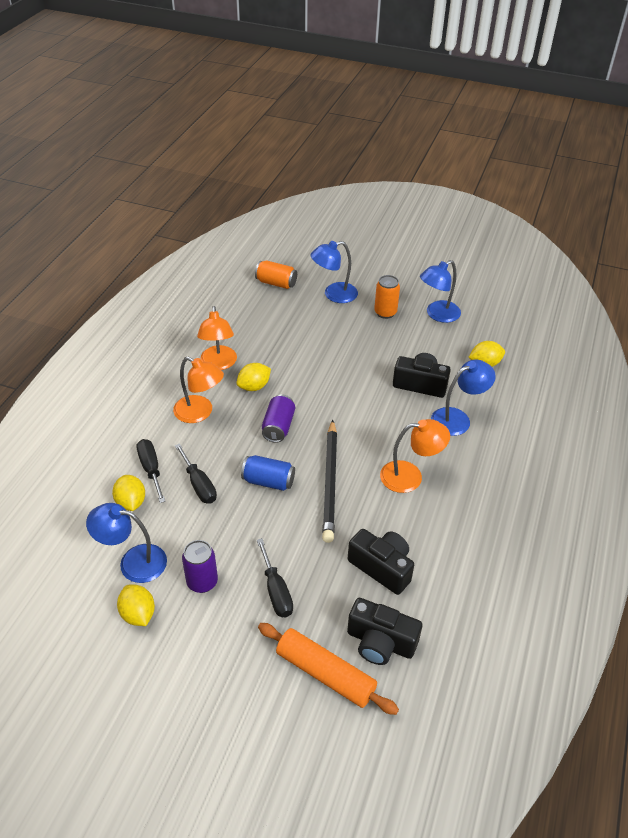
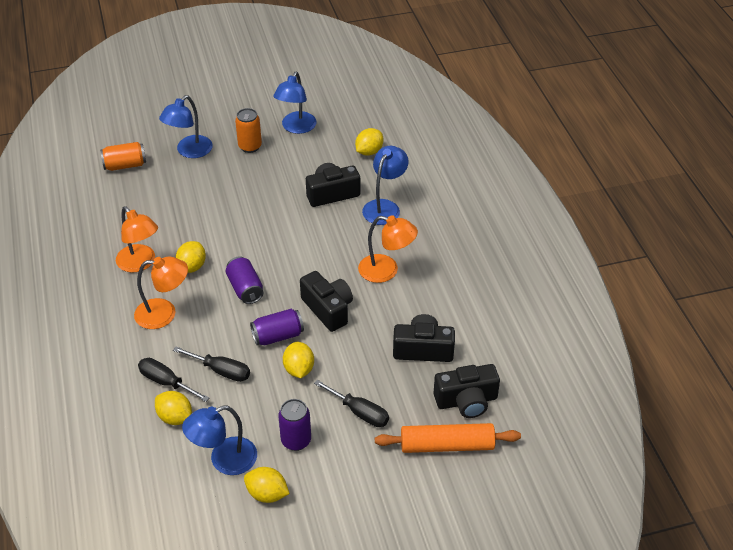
camera: 35 degrees left, 0 degrees up
(260, 520) = (299, 369): none -> yellow lemon
(268, 481) = (278, 336): blue can -> purple can
(330, 482) = (328, 309): black pencil -> black camera
(410, 476) = (386, 271): orange lamp -> orange lamp turned 60 degrees clockwise

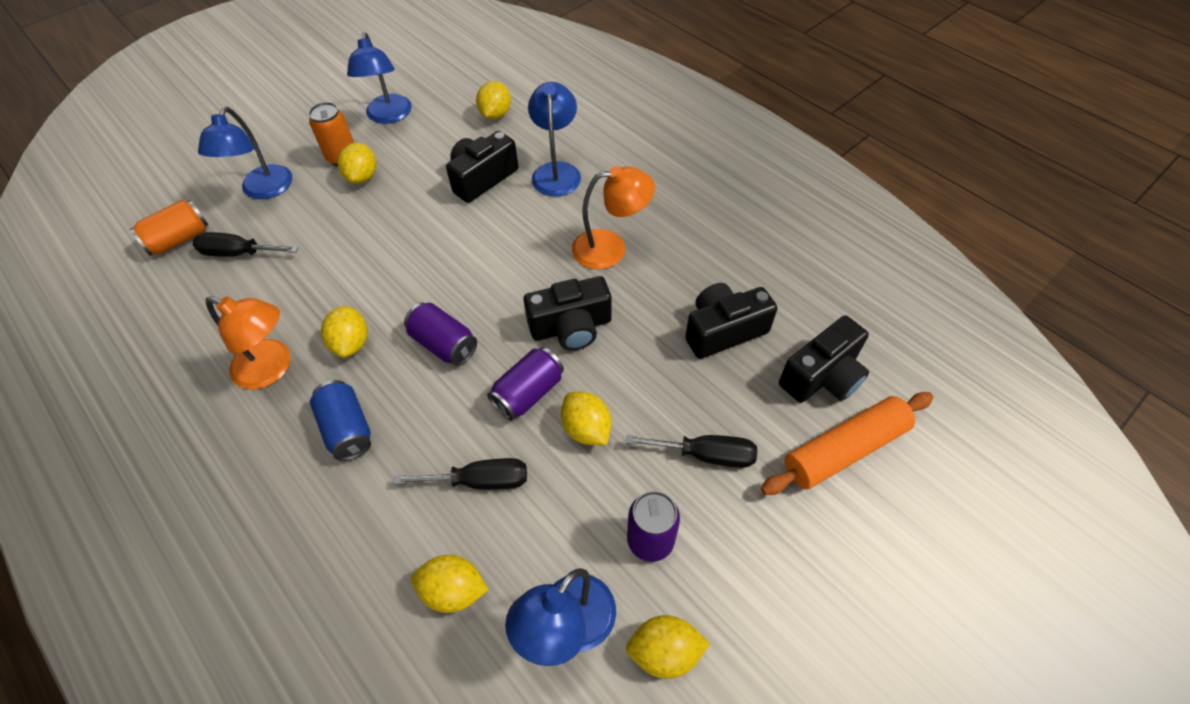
camera: 25 degrees left, 10 degrees up
(164, 313) = (347, 429): orange lamp -> blue can
(166, 382) = (408, 537): black screwdriver -> black screwdriver (238, 253)
(255, 164) = (362, 177): none -> yellow lemon
(328, 309) = (571, 327): black camera -> black camera turned 135 degrees clockwise

